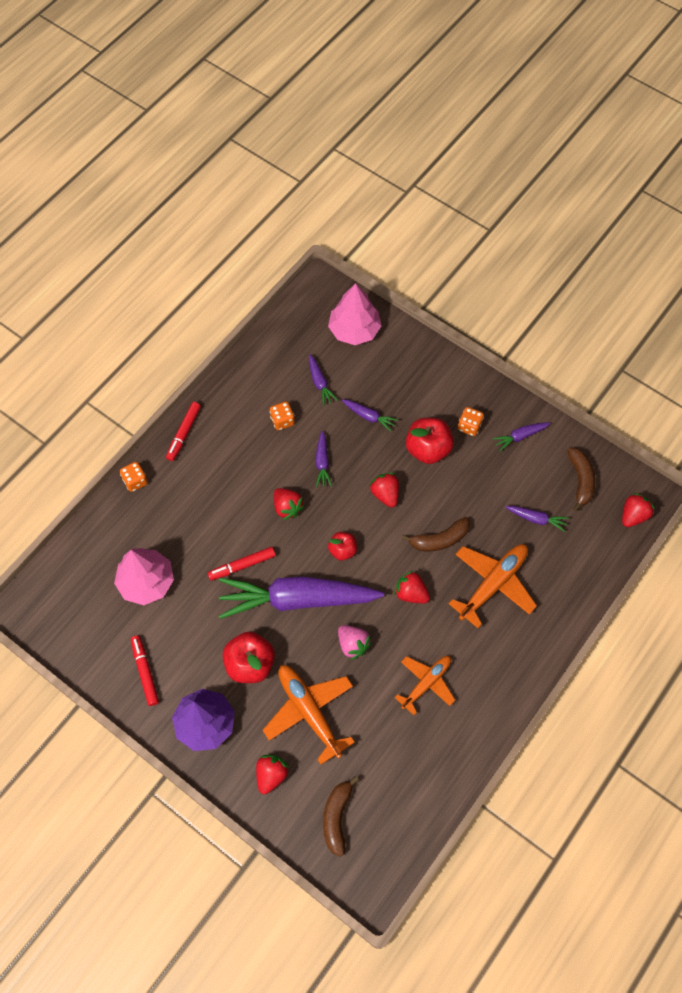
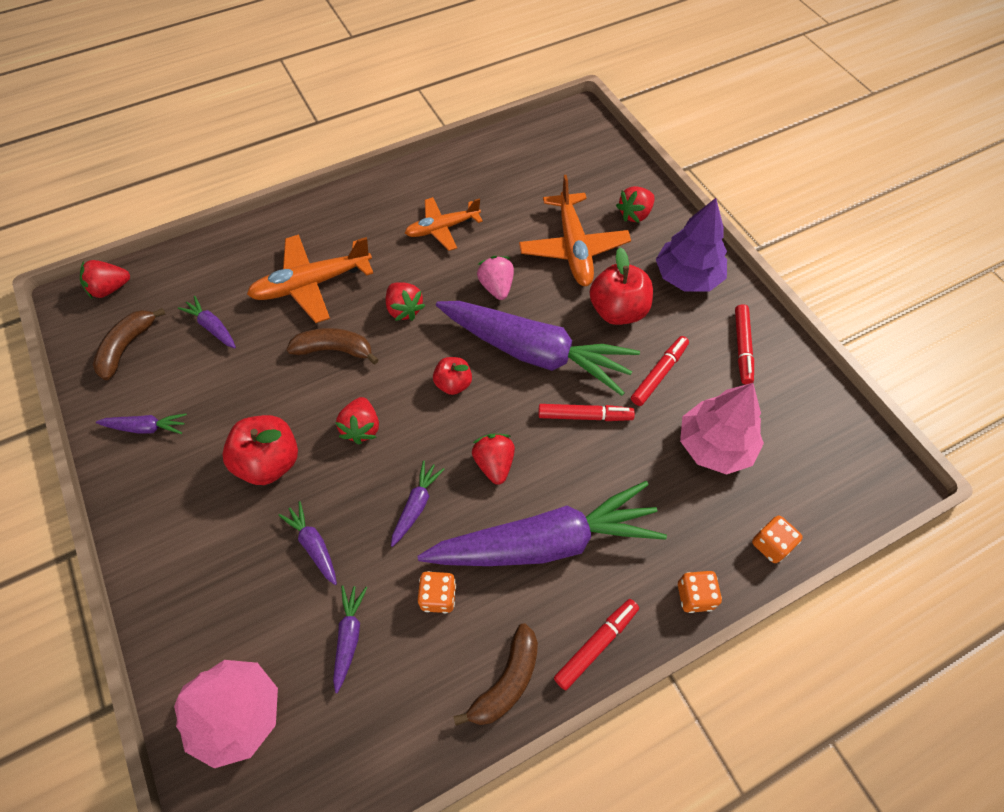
camera: 155 degrees left, 5 degrees down
(201, 621) = (658, 374): none -> red marker
(234, 474) = (545, 542): none -> purple carrot
(337, 817) = (586, 166): brown banana -> brown banana (506, 681)
(469, 426) = (195, 469): orange dice -> orange dice (771, 544)

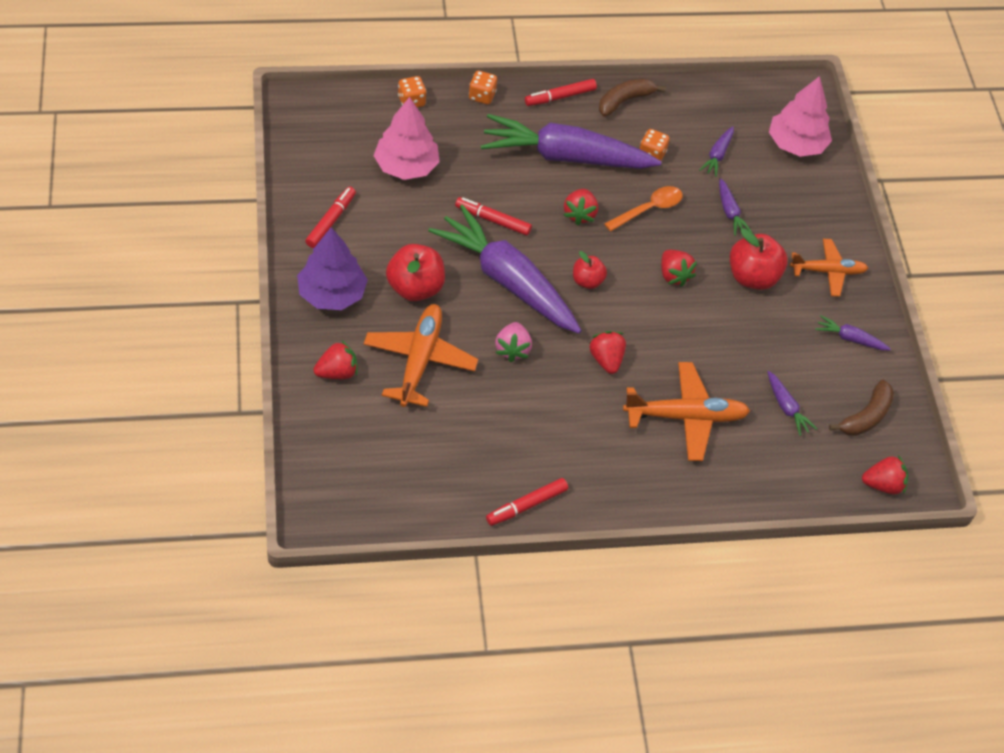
camera: 165 degrees left, 5 degrees down
(334, 350) = (680, 346): brown banana -> none
(361, 428) = (674, 275): red strawberry -> red strawberry turned 135 degrees clockwise
(416, 505) = (648, 209): purple carrot -> orange spoon
(442, 228) = (538, 430): orange plane -> orange plane (827, 271)
(658, 374) = (414, 227): red marker -> red marker (527, 505)

